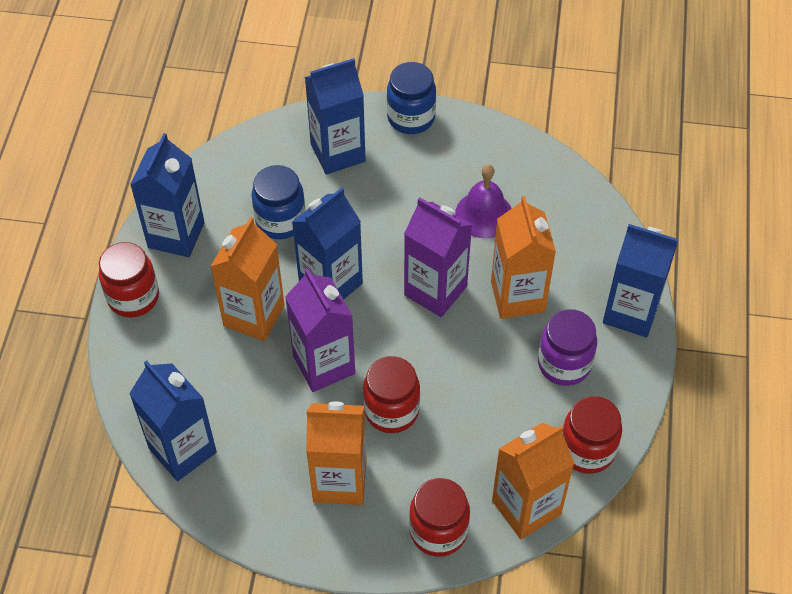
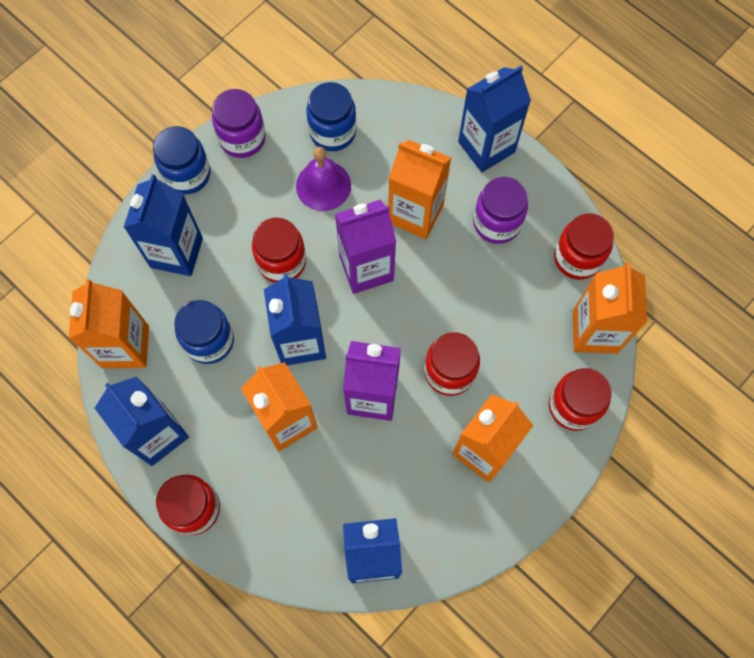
camera: 55 degrees left, 15 degrees up
(232, 169) = (125, 346): none -> orange carton
(389, 227) = (282, 262): none -> red jar
(475, 134) = (242, 138): none -> purple jar
(539, 191) = (332, 132): none -> blue jar

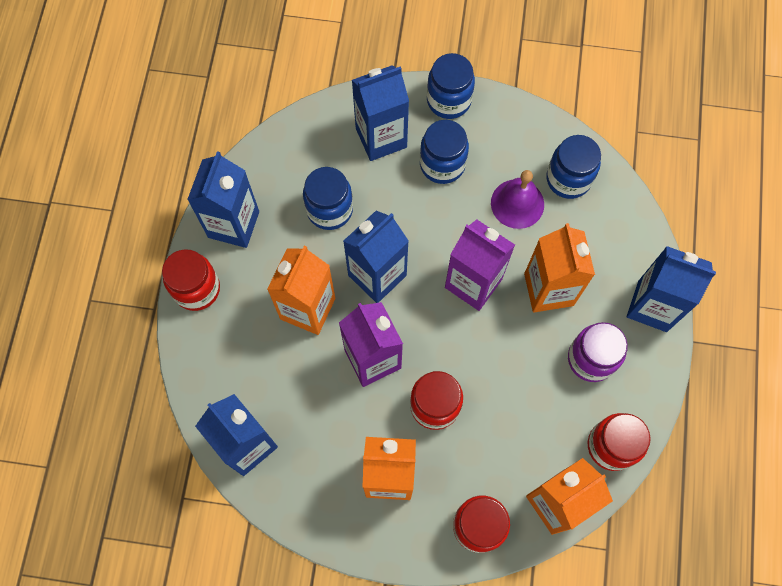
camera: 55 degrees right, 0 degrees up
(125, 346) = (283, 155): orange carton -> none
(241, 220) = (442, 164): none -> blue jar
(242, 138) = (509, 118): purple jar -> none
(282, 262) = (430, 217): red jar -> none

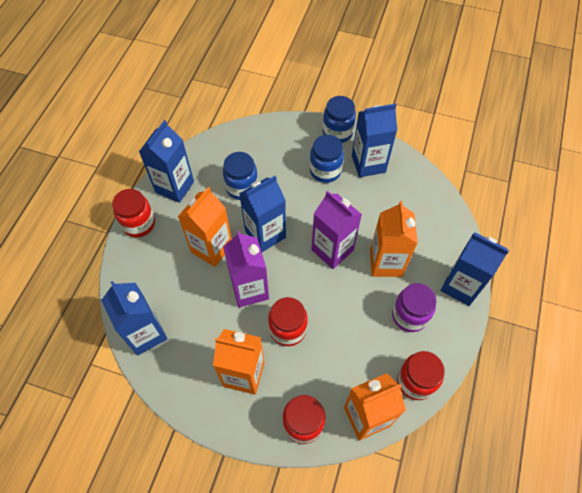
camera: 10 degrees right, 10 degrees down
(381, 138) = (287, 148): blue carton -> blue carton (368, 164)
(517, 203) = (373, 203): purple bell -> none
(568, 179) = (412, 193): blue jar -> none

